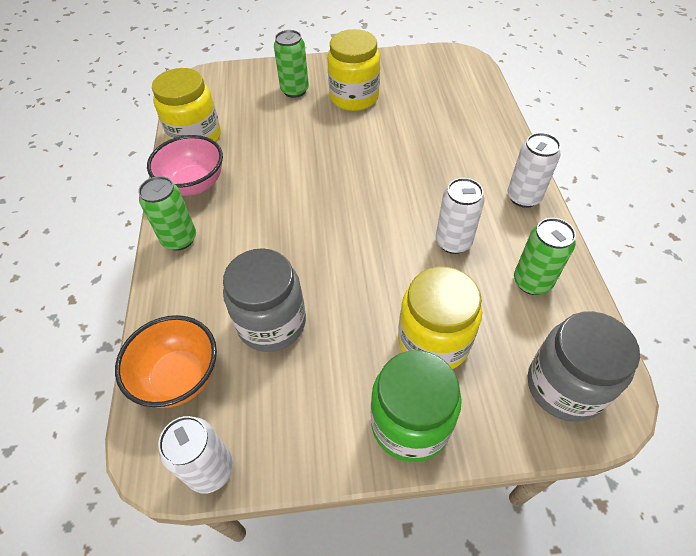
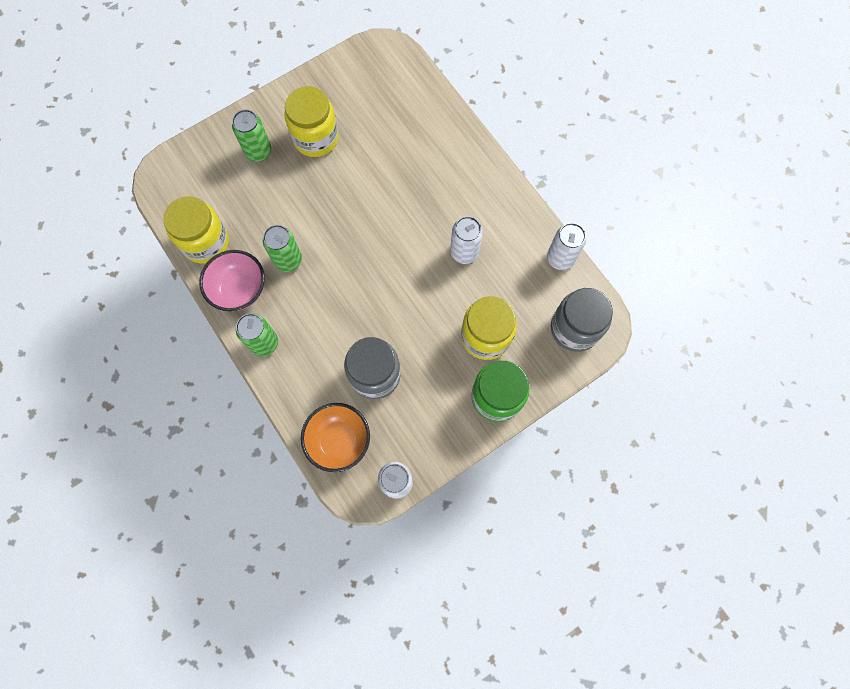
camera: 30 degrees left, 20 degrees up
(523, 197) = (496, 188): white can -> white can (560, 258)
(532, 282) = (529, 261): green can -> green can (288, 260)

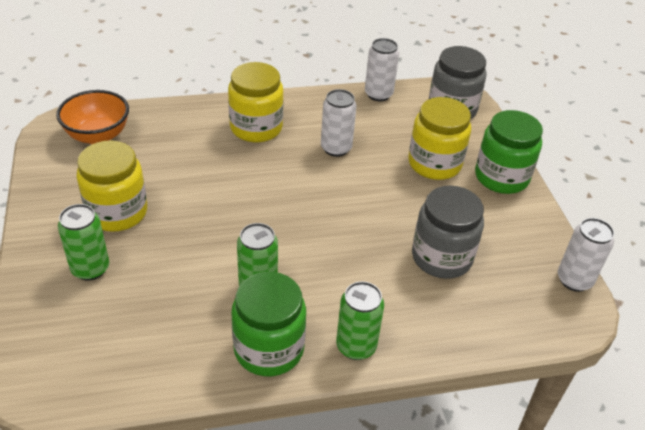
camera: 70 degrees left, 30 degrees down
(206, 242) = (177, 365): yellow jar -> yellow jar (256, 128)
(239, 290) = (269, 349): pink bowl -> green jar
(339, 440) = (510, 314): orange bowl -> orange bowl (98, 136)

